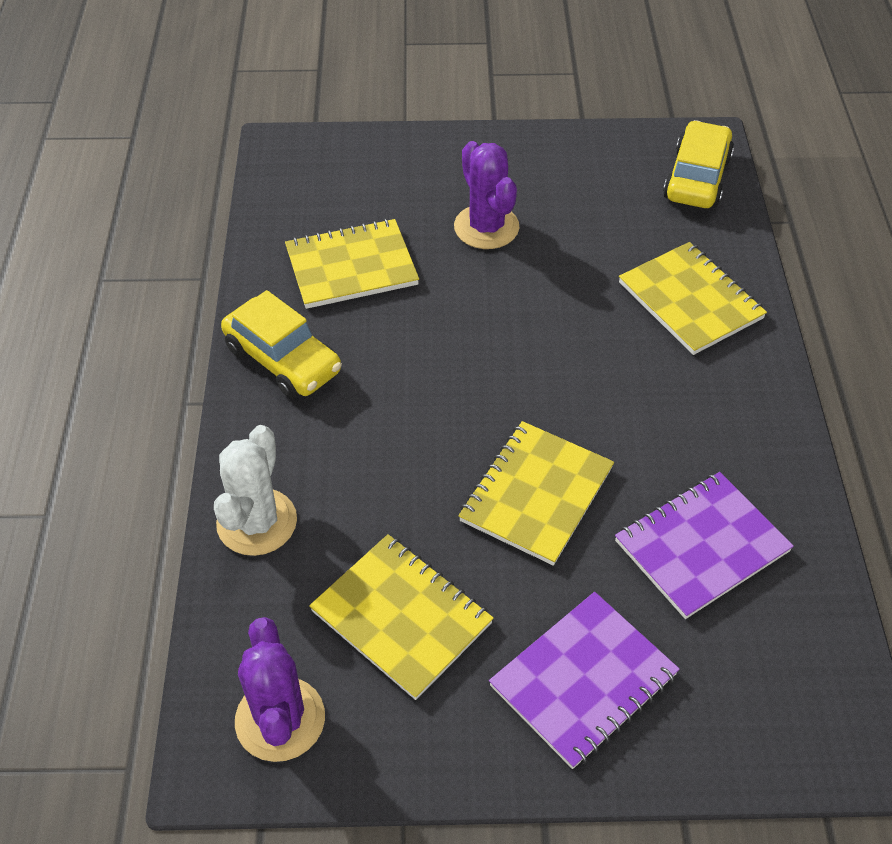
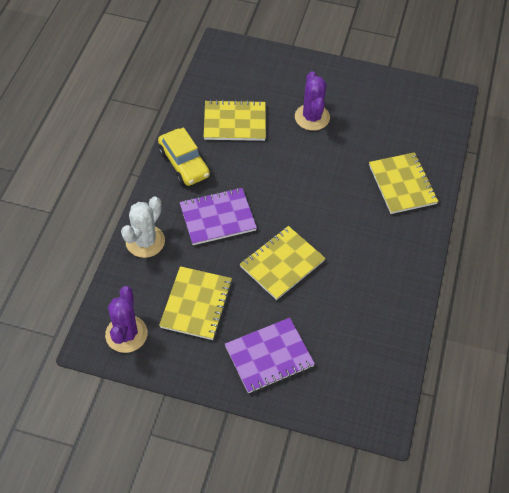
camera: 15 degrees right, 5 degrees up
(401, 617) = (196, 304): yellow notebook -> yellow notebook turned 45 degrees clockwise
(696, 178) = (436, 116): yellow car -> none
(701, 546) = (352, 311): purple notebook -> purple notebook (217, 218)

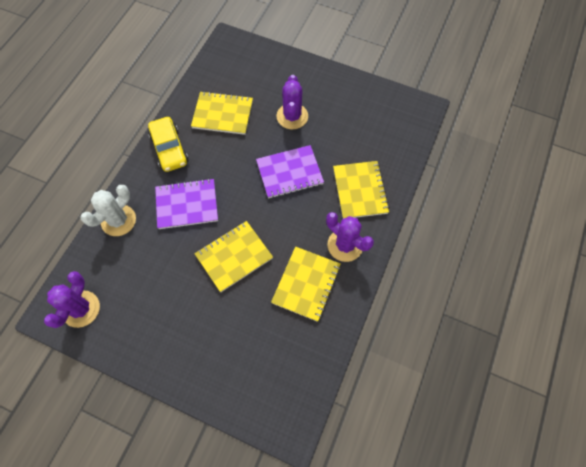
camera: 10 degrees right, 10 degrees up
(196, 304) = (149, 287): yellow notebook -> yellow notebook (306, 284)
(269, 356) = (202, 348): purple notebook -> purple notebook (289, 173)
(398, 239) = (345, 245): none -> purple cactus

